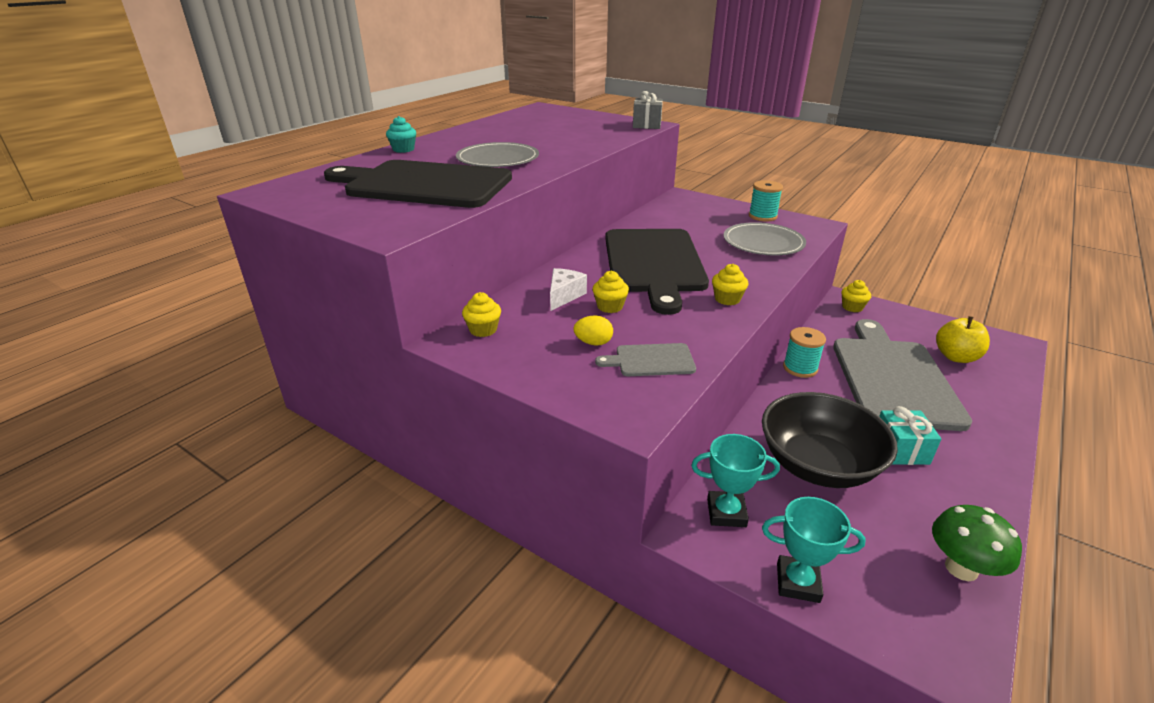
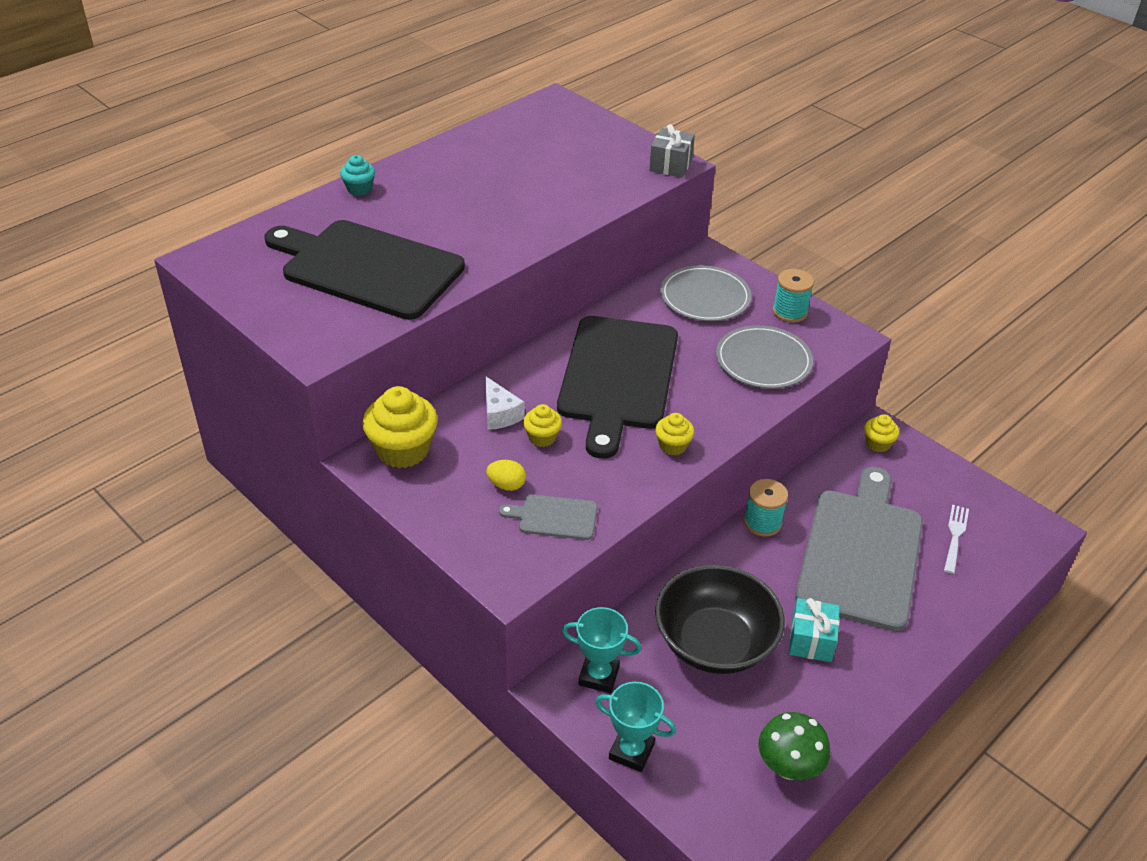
camera: 10 degrees right, 10 degrees up
(483, 330) = (403, 450): yellow cupcake -> yellow cupcake, size x1.86
(498, 159) = (461, 225): grey plate -> grey plate (705, 297)
(564, 296) = (500, 414): white cheese -> white cheese turned 120 degrees clockwise
(956, 357) = (955, 537): yellow apple -> white fork

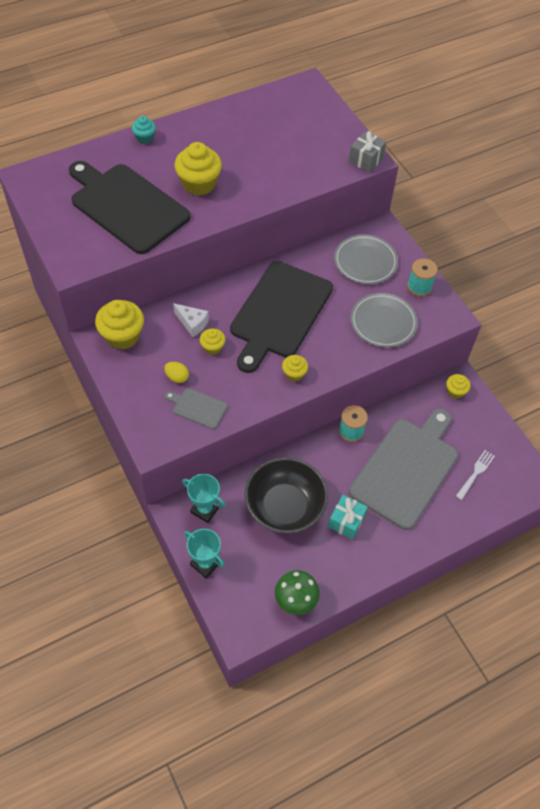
camera: 15 degrees right, 15 degrees up
(459, 226) = (199, 184): none -> yellow cupcake
(500, 414) = (192, 323): white cheese -> white cheese turned 45 degrees counterclockwise

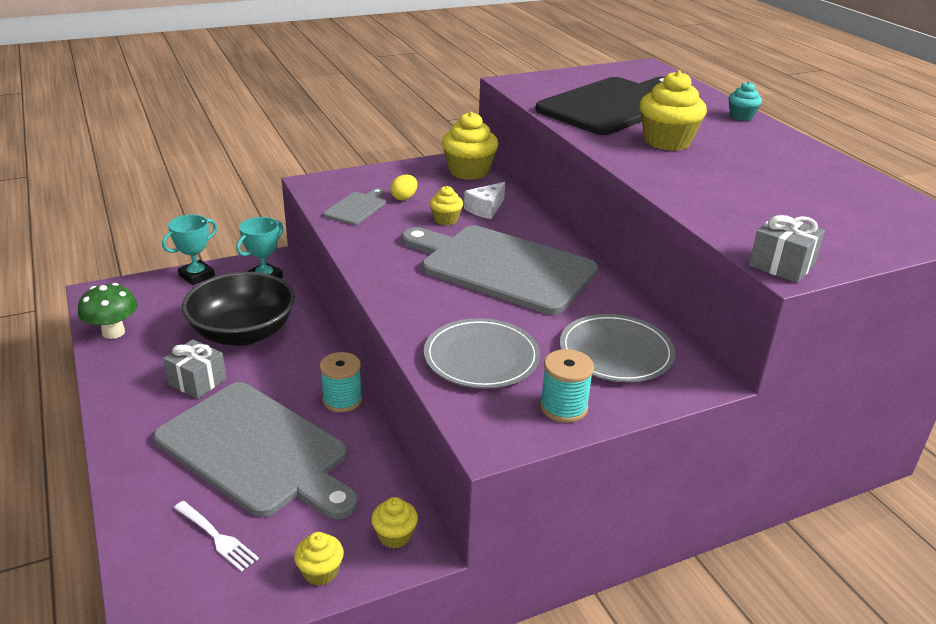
camera: 95 degrees right, 25 degrees down
(279, 313) = (502, 267): black cutting board -> grey cutting board
(294, 374) = (392, 271): yellow cupcake -> yellow cupcake (320, 572)
(346, 521) = (197, 381): turquoise gift -> grey gift

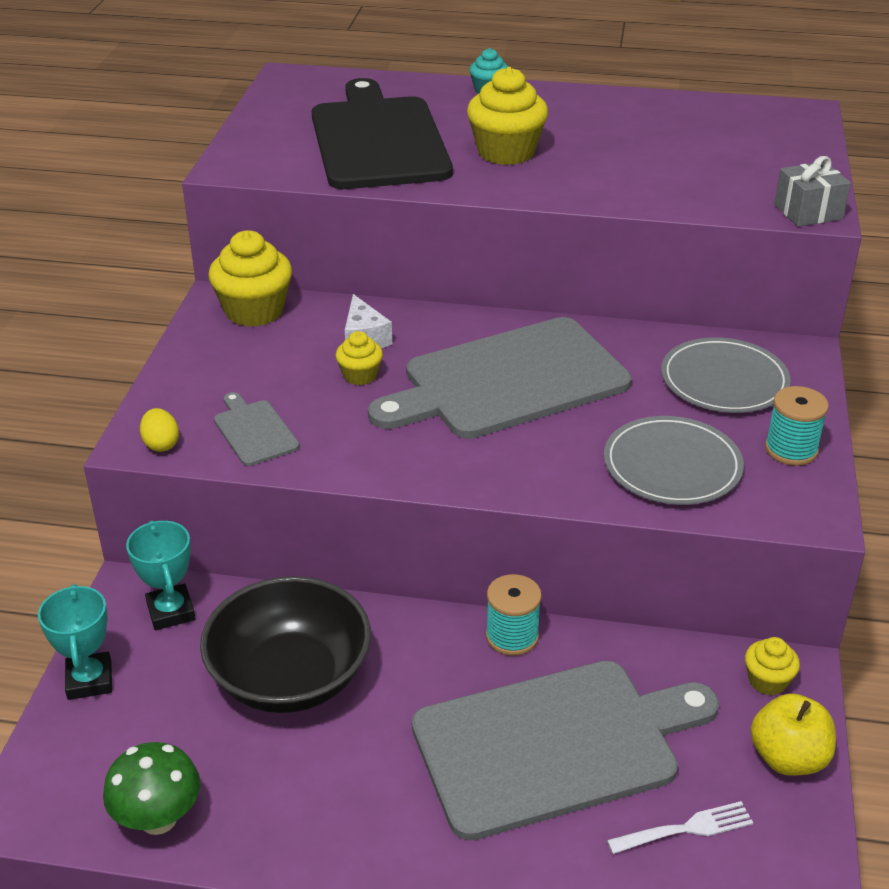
camera: 55 degrees left, 5 degrees up
(197, 381) = (365, 758): grey gift -> none
(320, 572) = (788, 758): yellow cupcake -> yellow apple
(404, 198) = (269, 385): yellow egg -> yellow egg (161, 444)

